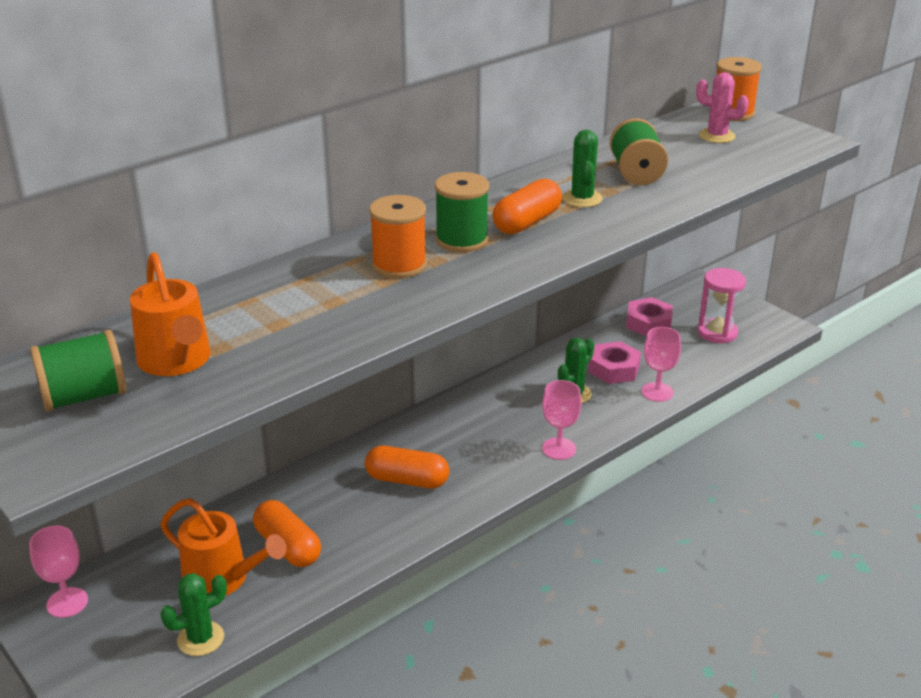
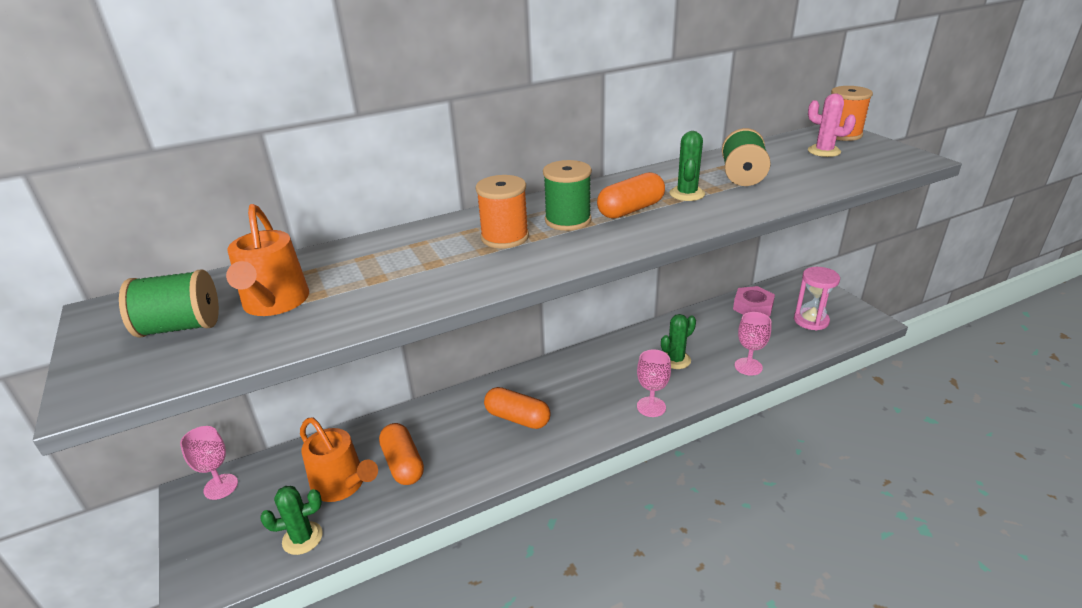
camera: 15 degrees right, 0 degrees up
(614, 369) = (715, 342): pink nut -> none

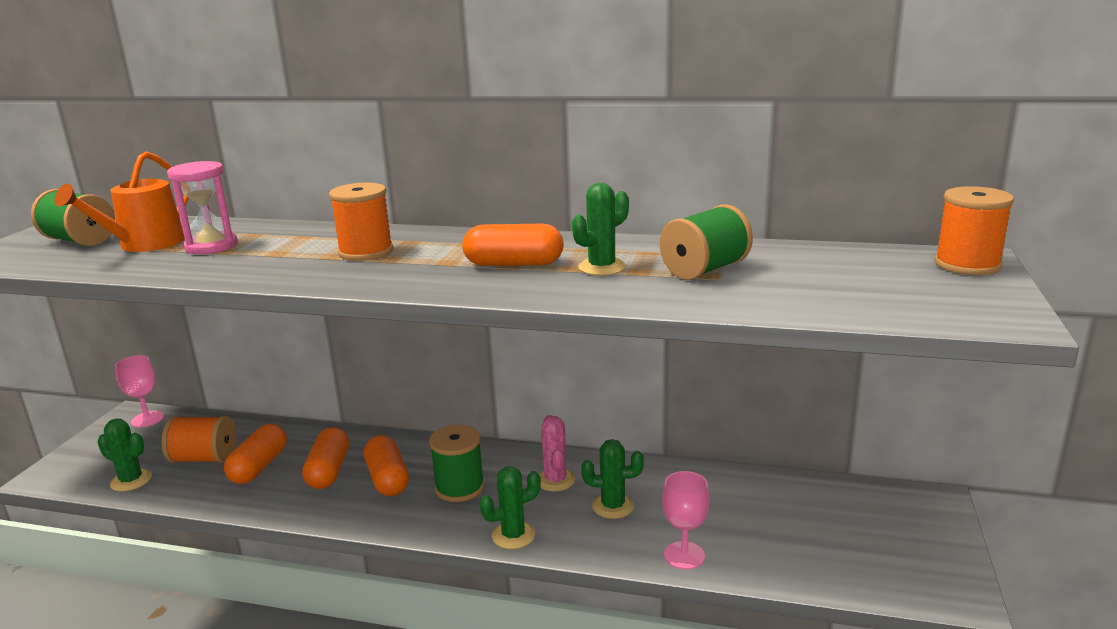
camera: 40 degrees right, 10 degrees down
(342, 484) = (204, 458): orange watering can -> orange spool
(465, 436) = (328, 471): none -> orange capsule
(568, 220) = (442, 255): green spool -> green spool (459, 487)
(651, 407) = (513, 535): pink goblet -> green cactus
(753, 307) = (802, 498): pink nut -> none
(811, 320) = (859, 550): pink hourglass -> pink hourglass (211, 246)
(824, 151) = (884, 274): pink cactus -> pink cactus (555, 480)

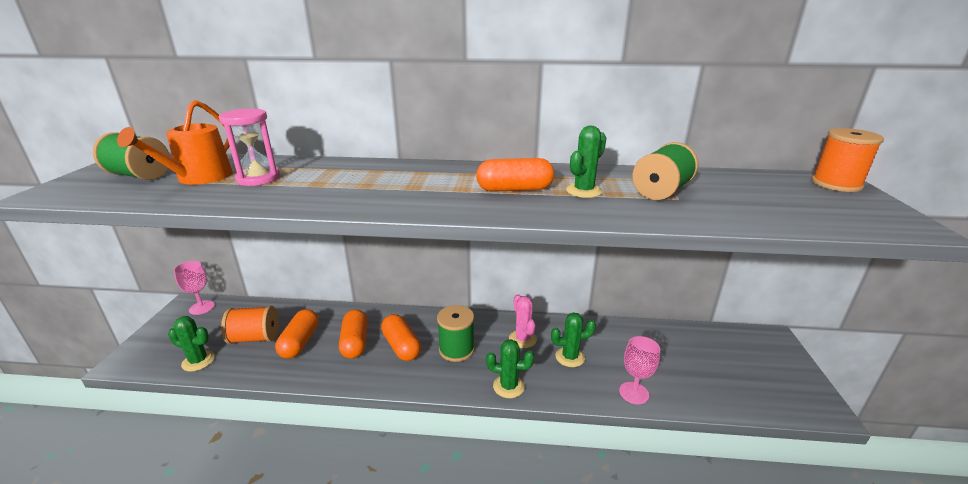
camera: 10 degrees left, 5 degrees up
(366, 252) = (390, 181): orange spool -> none
(513, 535) = (508, 386): green cactus -> green cactus turned 45 degrees clockwise

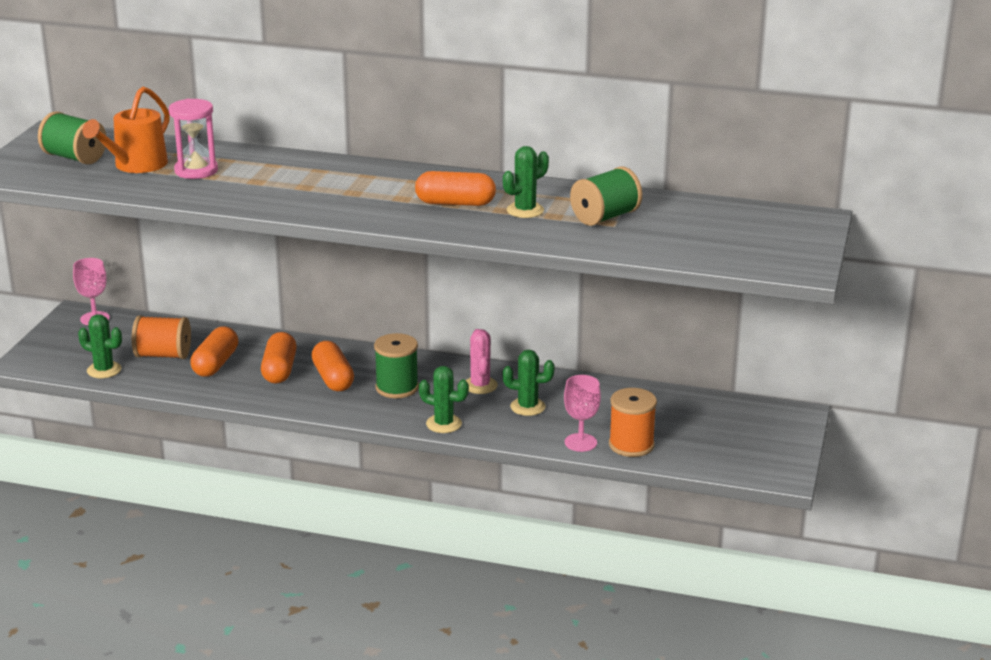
camera: 10 degrees right, 0 degrees up
(836, 184) = (806, 224): orange spool -> orange spool (631, 445)

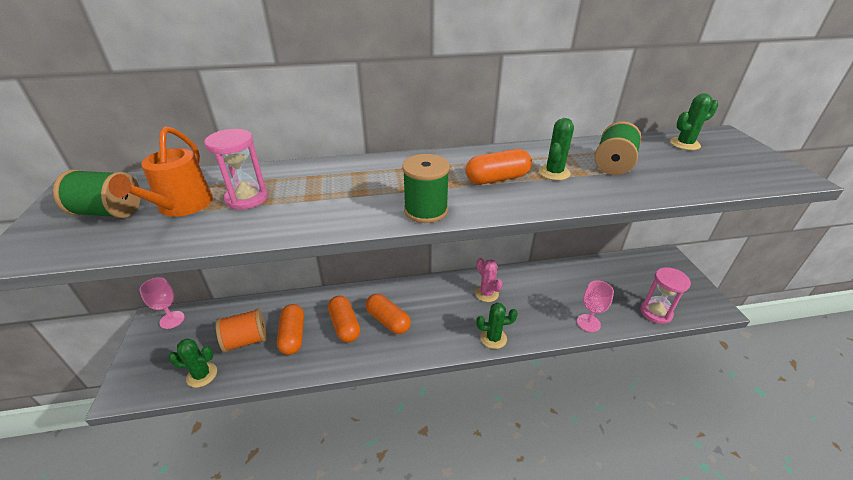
camera: 25 degrees left, 10 degrees up
(397, 388) = (437, 314): green spool -> green spool (426, 210)
(527, 407) = (530, 302): green cactus -> green cactus (685, 144)
(631, 445) = (617, 314): orange spool -> none
(686, 457) = (655, 312): none -> pink hourglass

